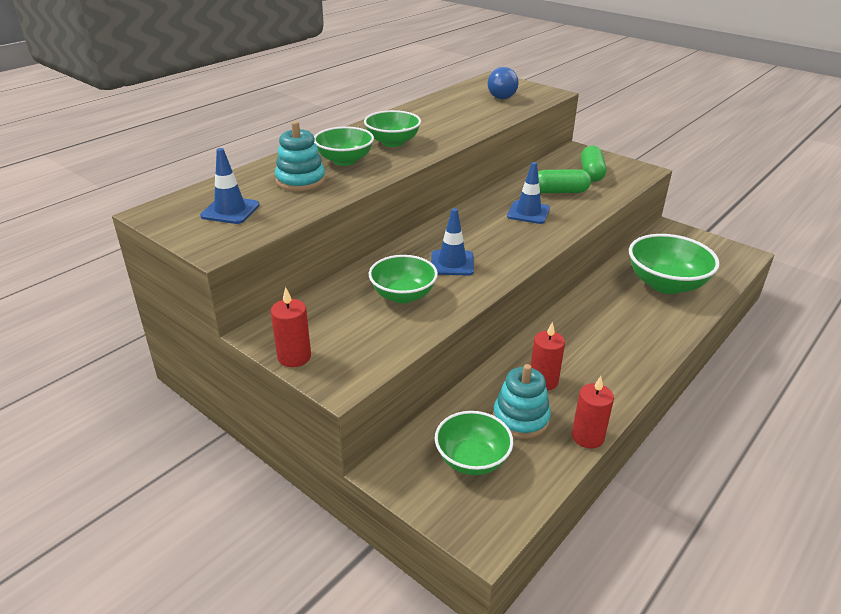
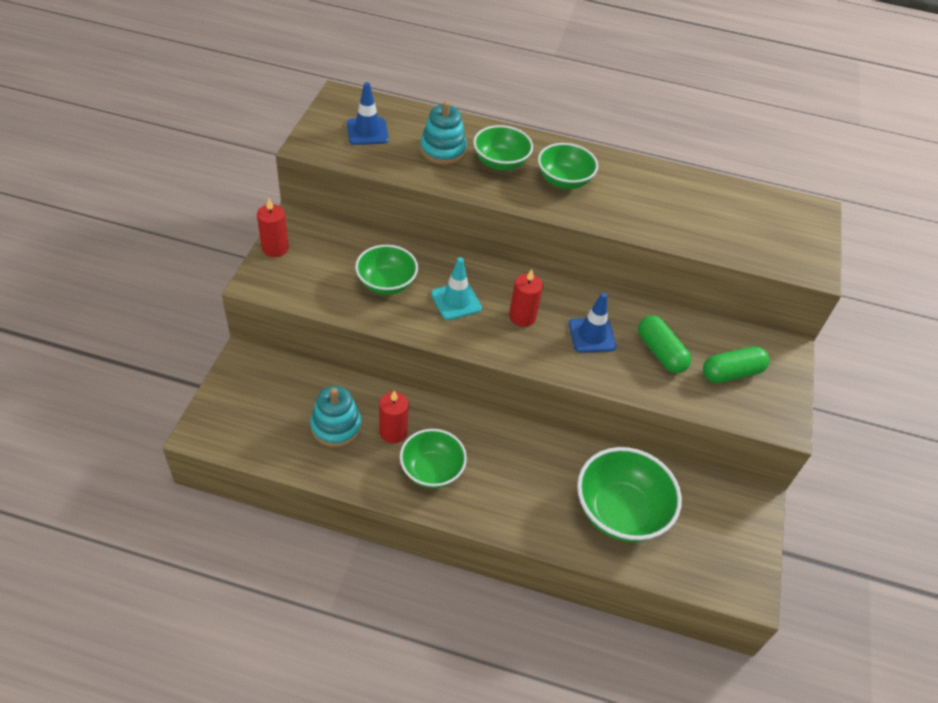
camera: 60 degrees right, 15 degrees up
(452, 263) = (456, 301): blue traffic cone -> turquoise traffic cone
(472, 459) = (275, 406): green bowl -> green bowl (432, 470)
(501, 95) = (764, 229): blue light bulb -> none
(587, 437) = (333, 478): red candle -> red candle (522, 317)

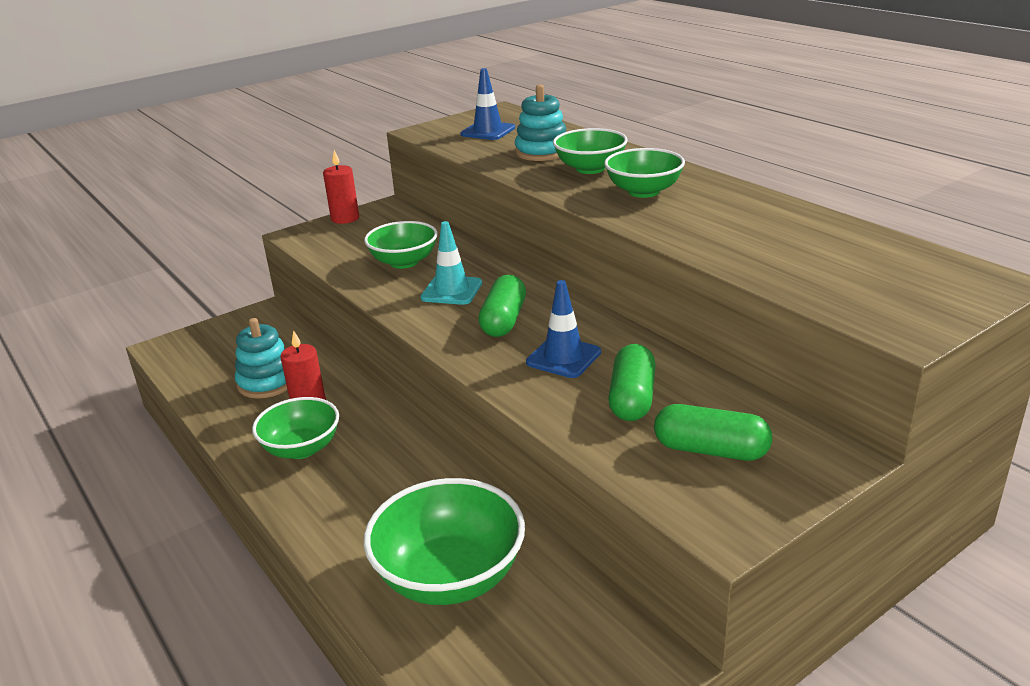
camera: 45 degrees right, 20 degrees down
(522, 317) = (504, 320): red candle -> green capsule

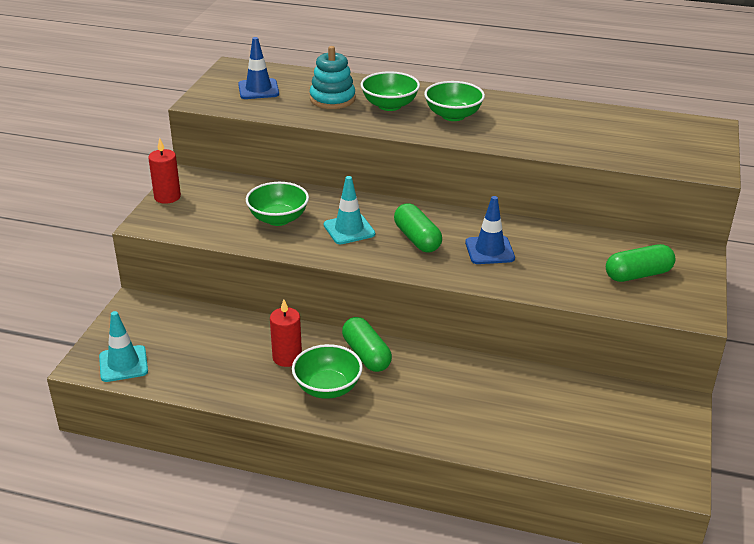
camera: 40 degrees left, 5 degrees up
(186, 357) = (123, 364): none -> turquoise traffic cone
(267, 382) = (227, 355): turquoise stacking toy -> none
(450, 576) = (530, 416): green bowl -> none
(632, 398) = (562, 261): green capsule -> green capsule (366, 355)

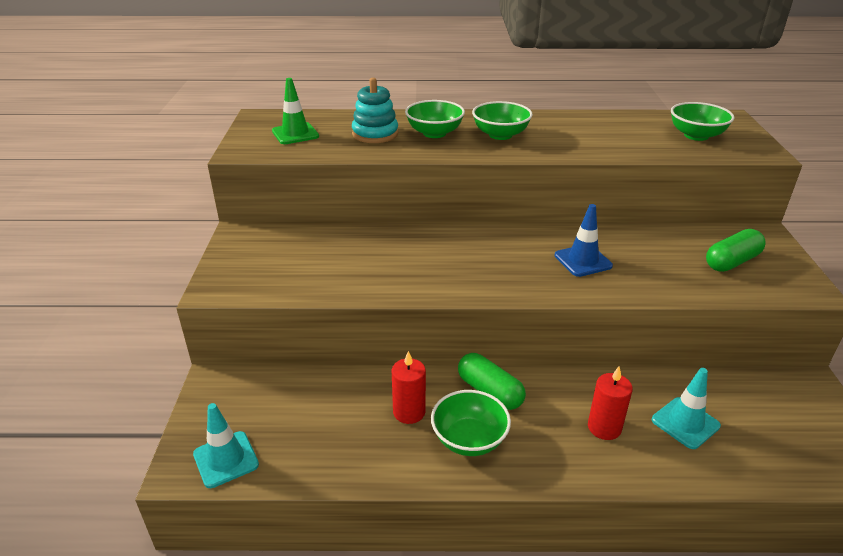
camera: 15 degrees left, 0 degrees up
(167, 197) = (225, 257): red candle -> red candle (604, 427)
(258, 89) = (295, 134): blue traffic cone -> green traffic cone
(278, 219) = (356, 262): green bowl -> green bowl (696, 135)
(349, 229) = (434, 262): turquoise traffic cone -> turquoise traffic cone (685, 423)
(417, 239) = (507, 260): green capsule -> none

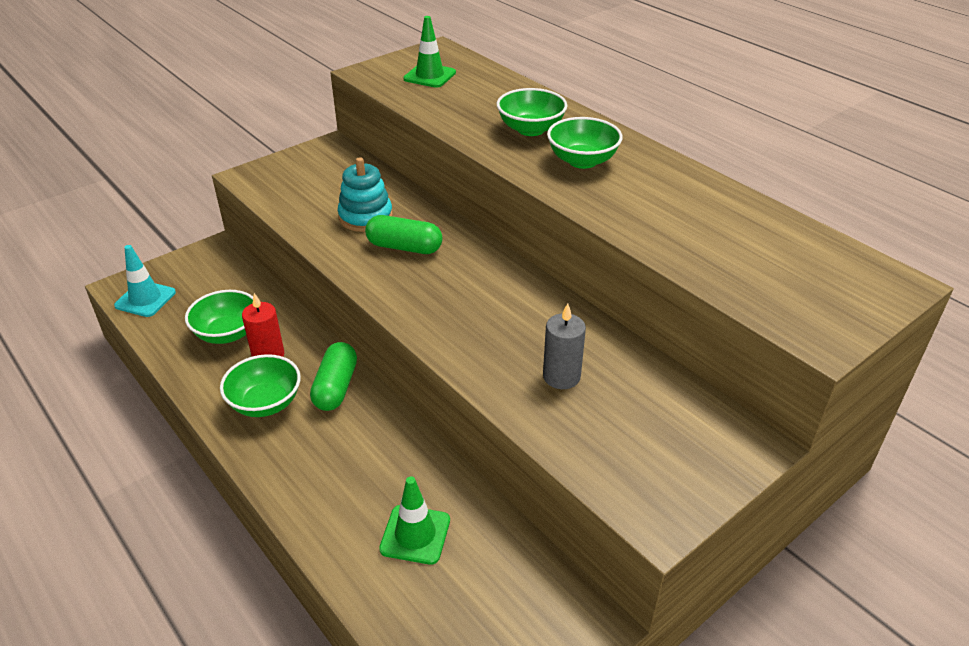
camera: 50 degrees right, 5 degrees up
(375, 134) = (484, 105): turquoise stacking toy -> turquoise stacking toy (365, 217)
(583, 261) = (509, 329): blue traffic cone -> none
(604, 427) = (355, 479): red candle -> none
(651, 264) = (561, 376): none -> grey candle
(685, 423) = (415, 534): turquoise traffic cone -> green traffic cone
(696, 135) = (788, 275): green bowl -> green bowl (227, 333)
(732, 262) = (644, 435): green capsule -> green capsule (404, 247)

